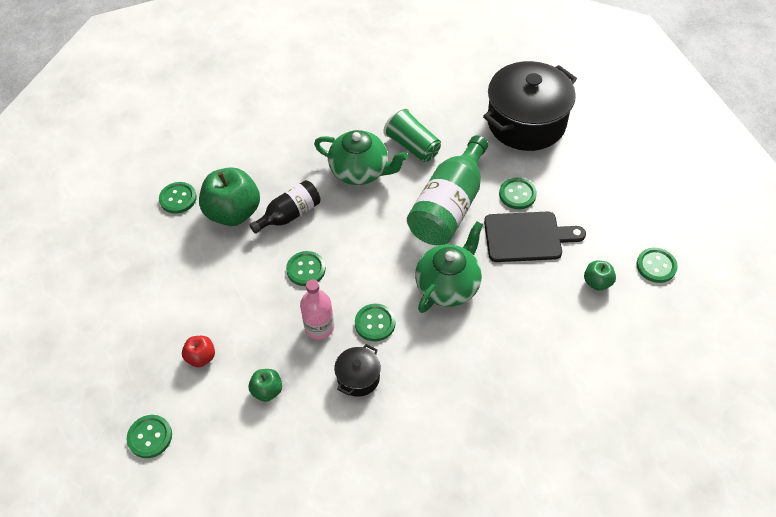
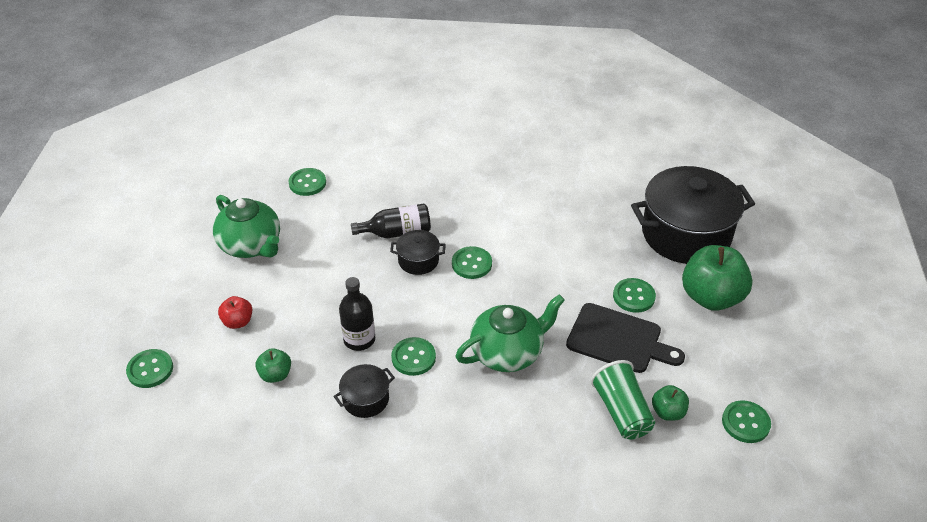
camera: 25 degrees right, 10 degrees down
(233, 212) = (347, 212): green apple -> green apple (711, 297)
(306, 269) = (380, 285): green button -> green button (471, 264)
(319, 327) = (359, 339): pink bottle -> black bottle
(325, 234) = (418, 261): none -> black pot
(360, 171) = (488, 219): green teapot -> green teapot (251, 245)
(412, 146) = (554, 215): green cup -> green cup (622, 411)
(449, 207) = (555, 282): green bottle -> none

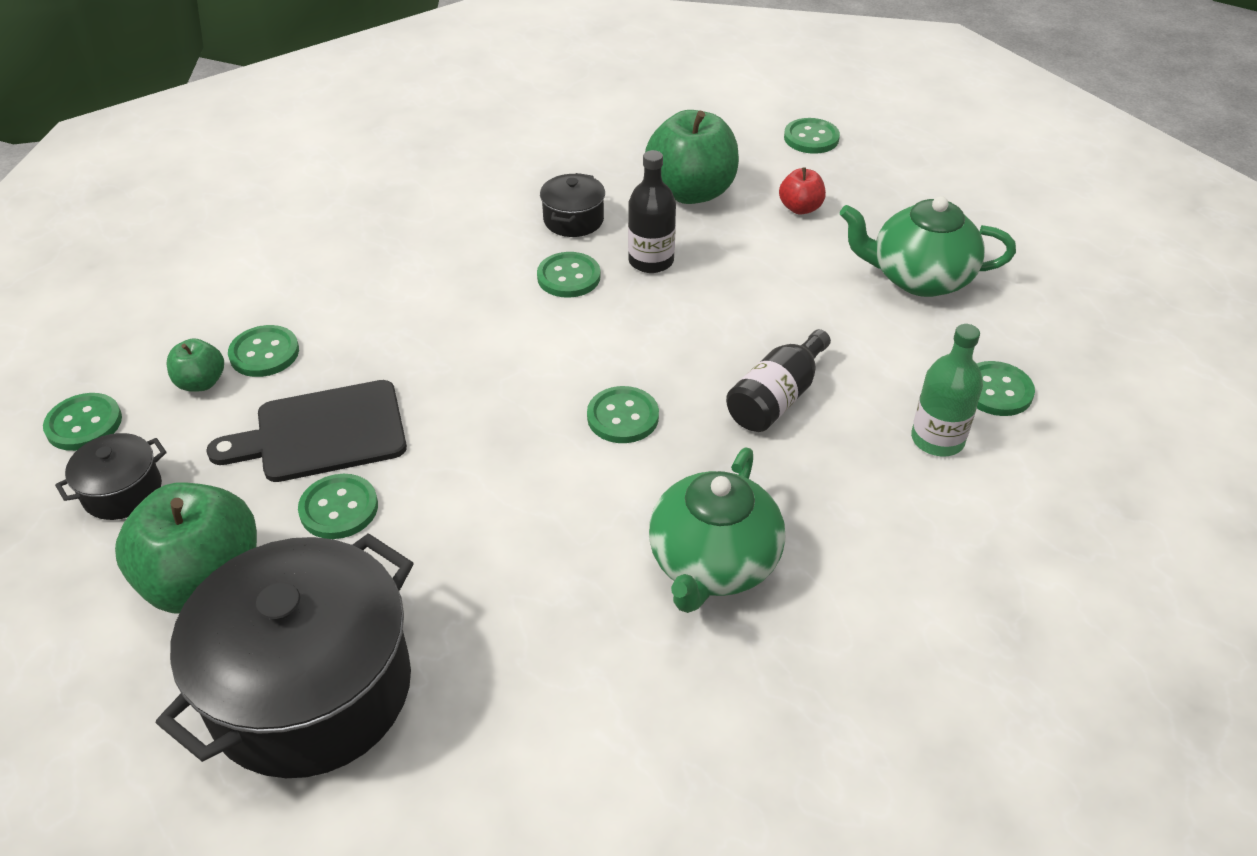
camera: 140 degrees right, 0 degrees up
(275, 375) = (691, 192): green apple -> green apple, size x2.05
(359, 181) = (937, 439): none -> green bottle
(418, 261) = (698, 379): black pot -> black pot (122, 491)
(508, 352) = (461, 339): green teapot -> green teapot (713, 564)
(622, 411) = (264, 353): green cup -> green button

